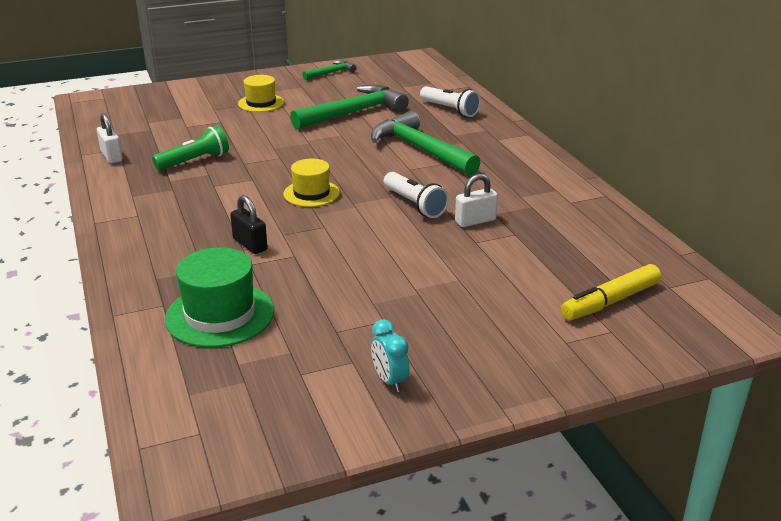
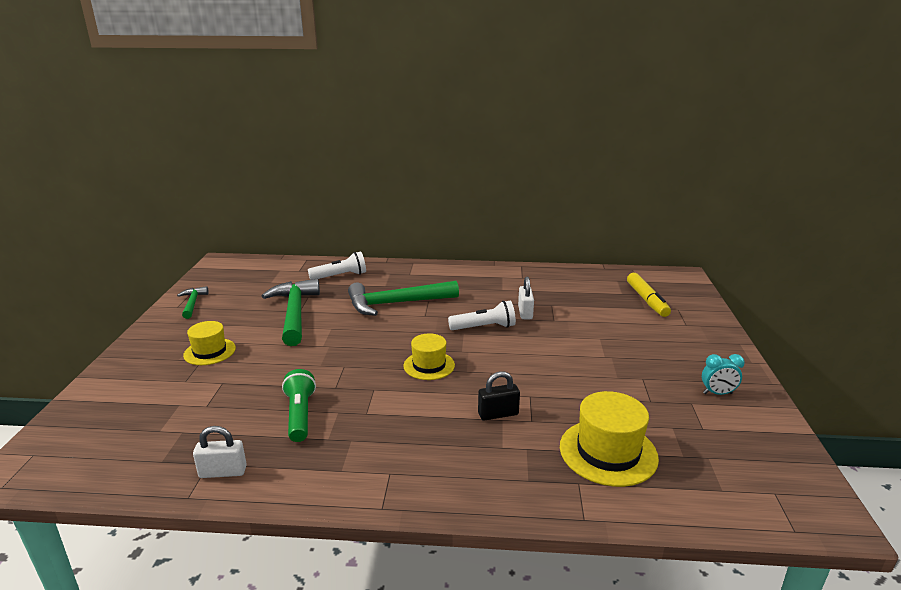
camera: 65 degrees left, 5 degrees down
(220, 315) = (608, 452): green hat -> yellow hat

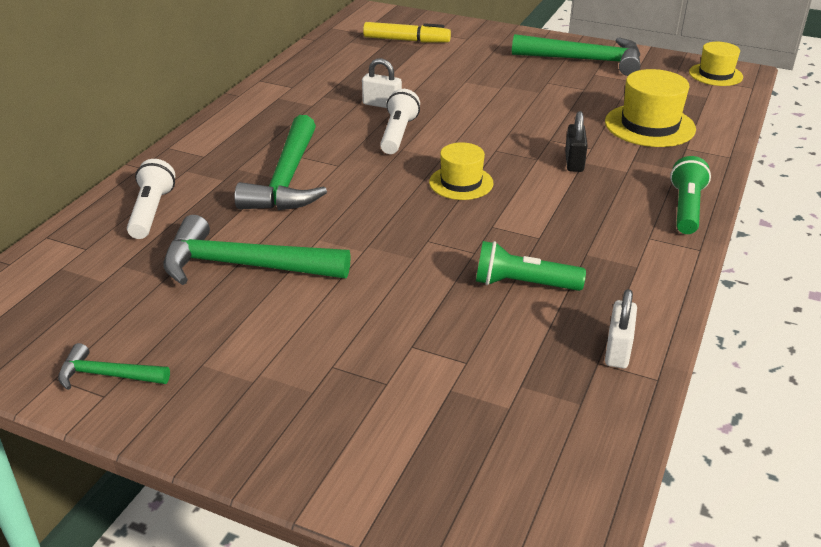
camera: 70 degrees left, 10 degrees up
(209, 351) = (310, 356): yellow hat -> yellow hat (715, 74)
(452, 493) = (686, 208): none -> green flashlight
(717, 393) = (585, 60): turquoise clock -> green hammer

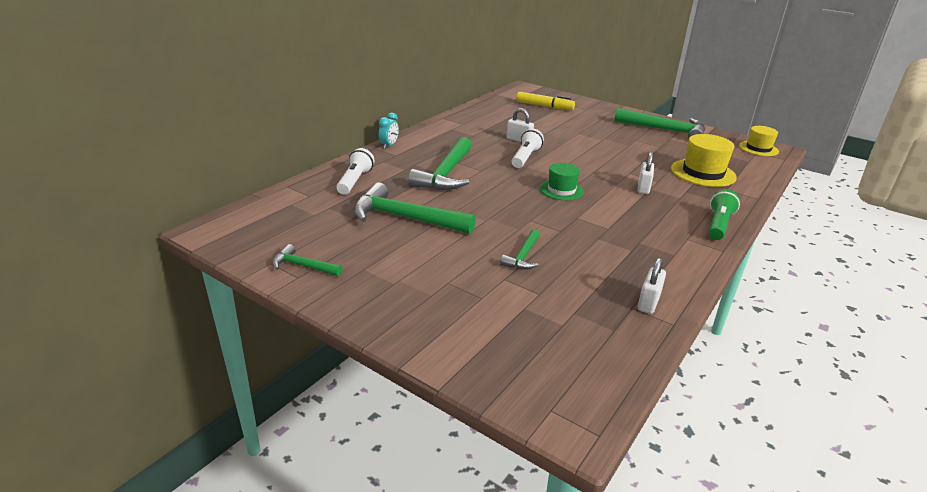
camera: 10 degrees right, 5 degrees down
(189, 141) = (389, 145): none -> turquoise clock
(430, 304) = (523, 256): none -> green hammer
(461, 183) = (561, 190): yellow hat -> green hat
(523, 284) = (590, 254): green flashlight -> none
(574, 162) = (643, 188): black padlock -> white padlock

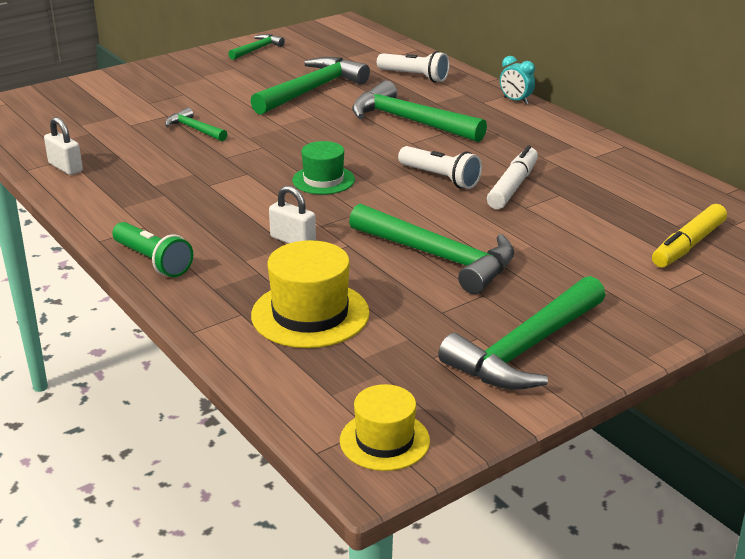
camera: 110 degrees right, 0 degrees up
(519, 140) = (512, 186): white padlock -> white marker
(614, 150) = (439, 257): none -> green hammer

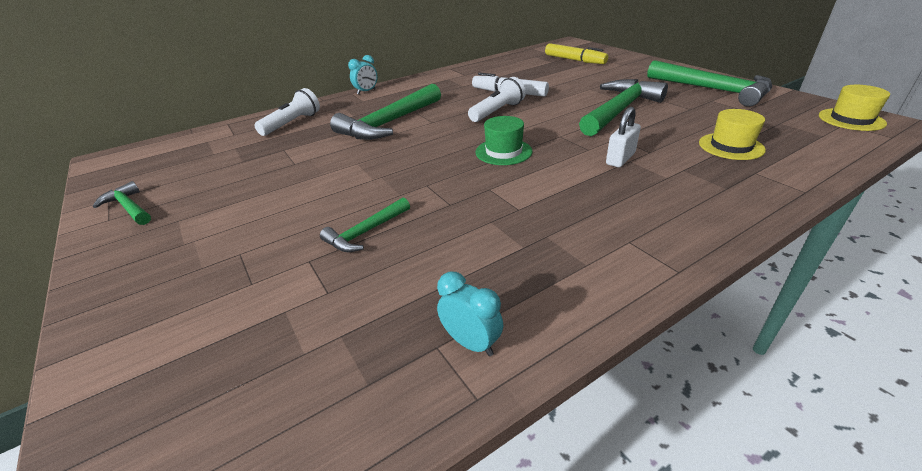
camera: 85 degrees left, 5 degrees up
(65, 167) = (471, 343): white padlock -> turquoise clock
(153, 261) = (702, 226): green flashlight -> none
(310, 314) = (731, 146): yellow hat -> yellow hat, size x0.65
(312, 90) = (291, 167): green hammer -> none

